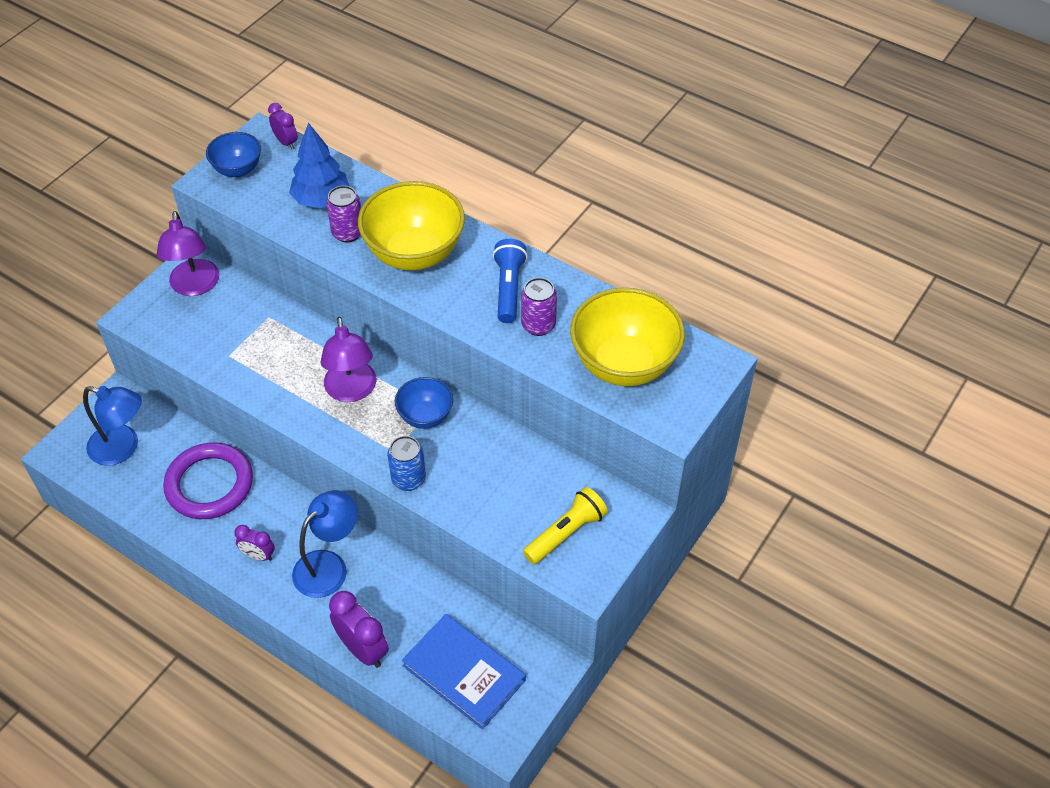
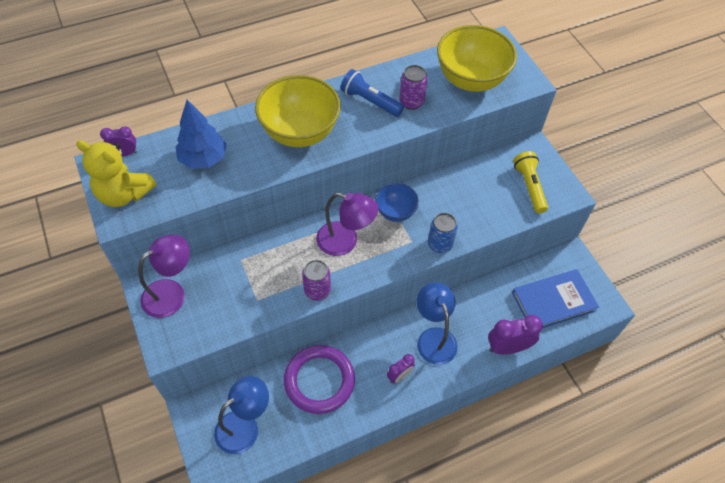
camera: 60 degrees left, 5 degrees up
(195, 286) = (171, 293): purple lamp -> purple lamp turned 60 degrees counterclockwise
(238, 169) = (124, 194): blue bowl -> yellow teddy bear
(348, 233) = (249, 158): purple can -> purple can (317, 290)

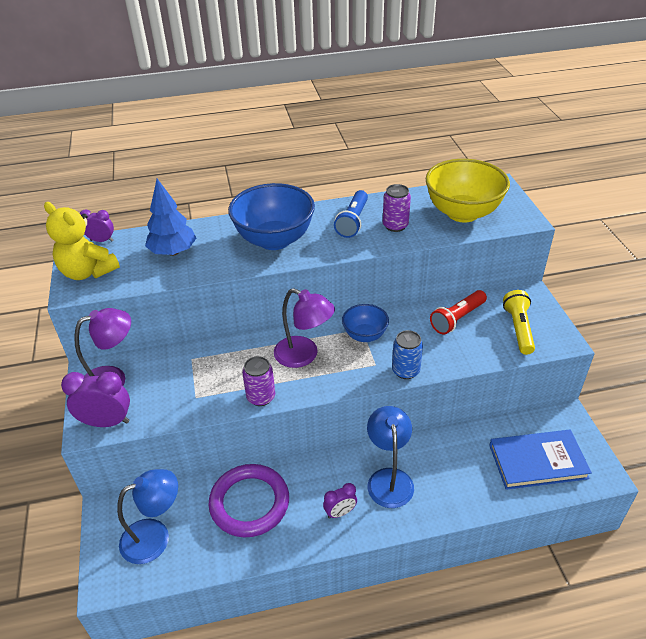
camera: 15 degrees right, 15 degrees down
(300, 132) = (274, 240): yellow bowl -> blue bowl
(370, 101) = (353, 221): blue flashlight -> blue flashlight turned 120 degrees counterclockwise
(474, 183) = (457, 318): none -> red flashlight
(507, 347) = (473, 502): purple clock -> purple clock (107, 422)

